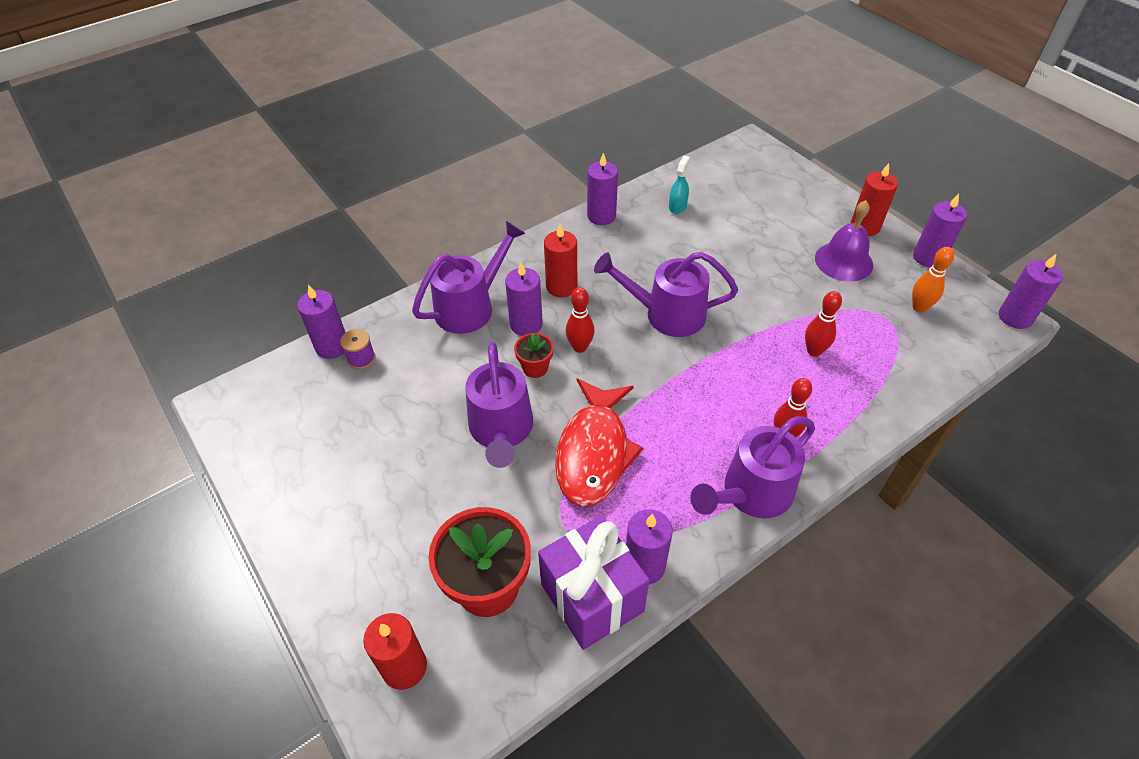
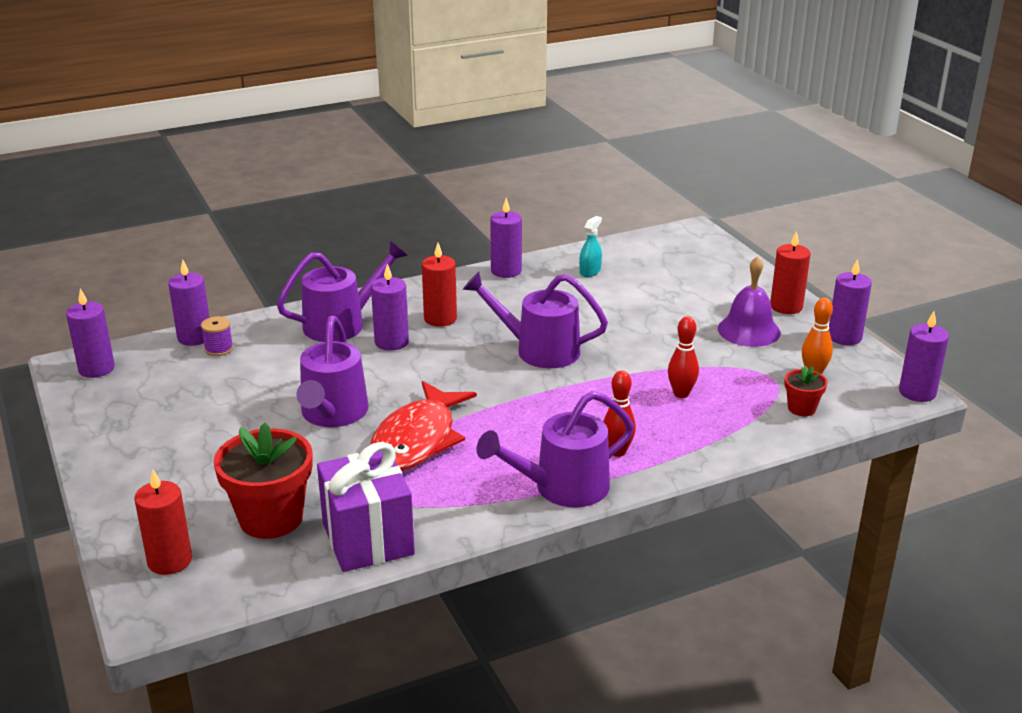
camera: 10 degrees right, 20 degrees down
(535, 368) = (386, 374): red flower pot -> red flower pot (801, 408)
(580, 347) = (438, 364): red bowling pin -> none
(644, 565) = (430, 524): purple candle -> purple candle (96, 369)

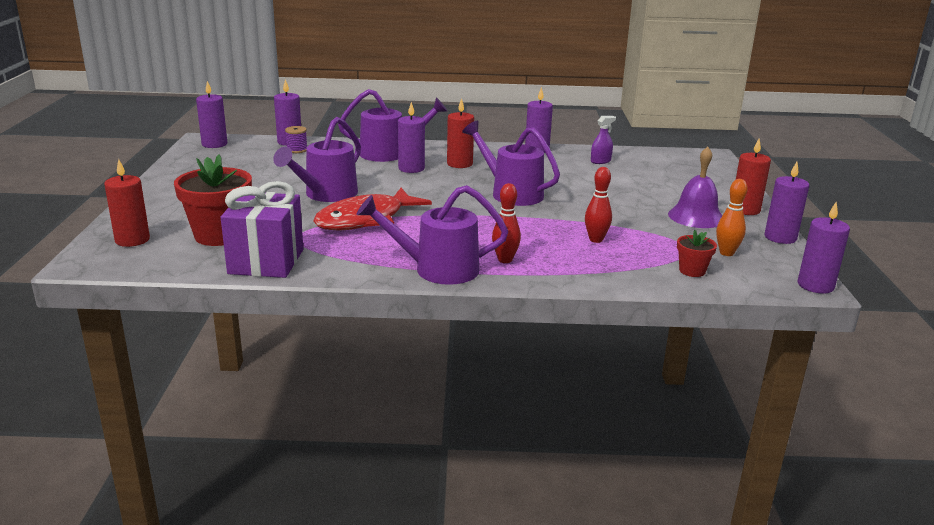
camera: 25 degrees right, 5 degrees down
(590, 271) = (600, 161): turquoise spray bottle -> purple spray bottle

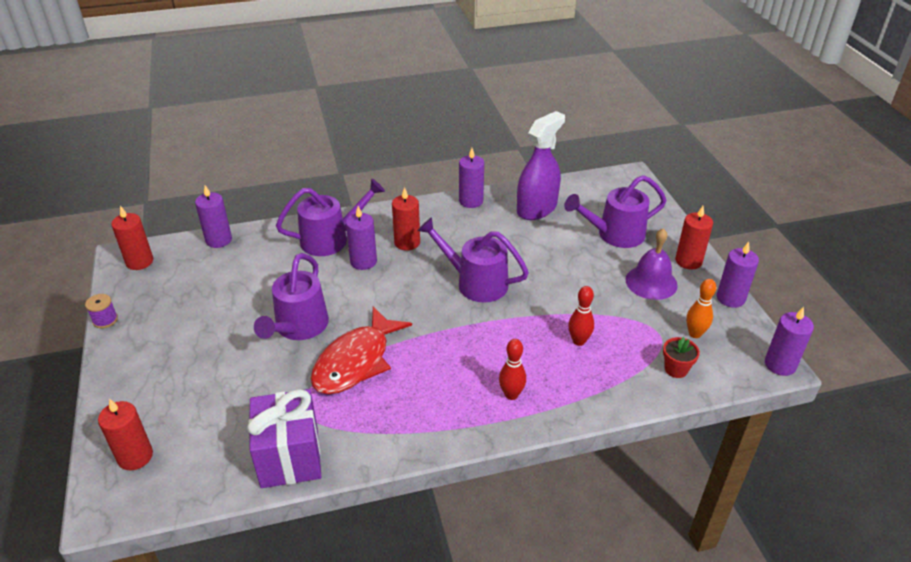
camera: 15 degrees left, 15 degrees up
(214, 144) = (139, 262): purple candle -> red candle
(219, 235) = (222, 425): red flower pot -> none
(297, 150) = (233, 253): purple spool -> purple spool (105, 320)
(436, 269) = (456, 426): purple watering can -> purple watering can (614, 235)
(600, 161) = (537, 208): purple spray bottle -> purple spray bottle, size x2.21

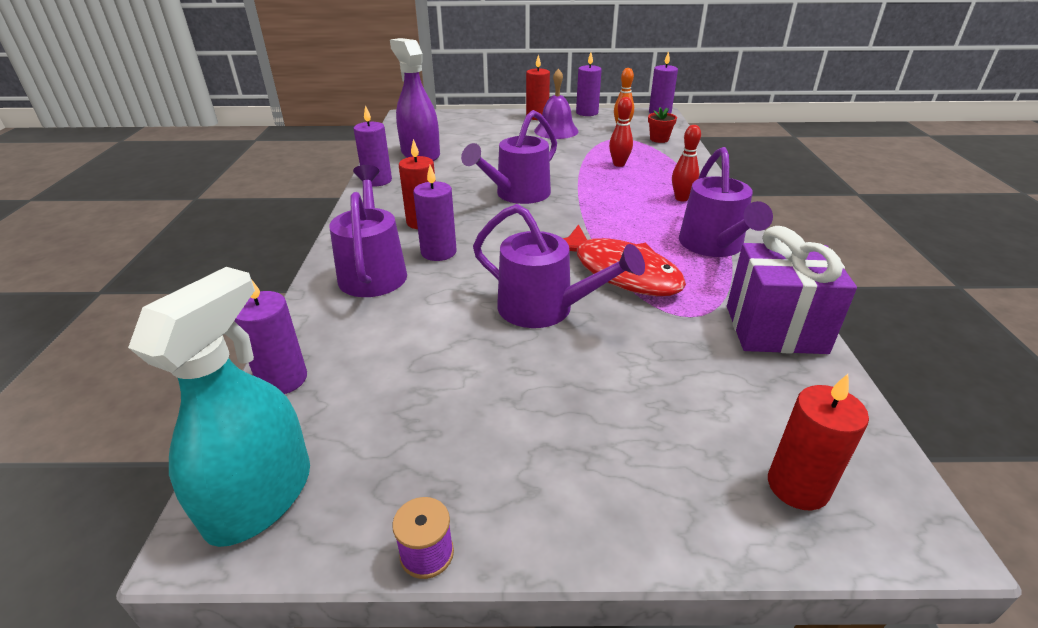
camera: 75 degrees left, 5 degrees down
(139, 262) = (260, 497): red candle -> turquoise spray bottle
(614, 235) = (486, 133): purple watering can -> purple watering can (714, 246)

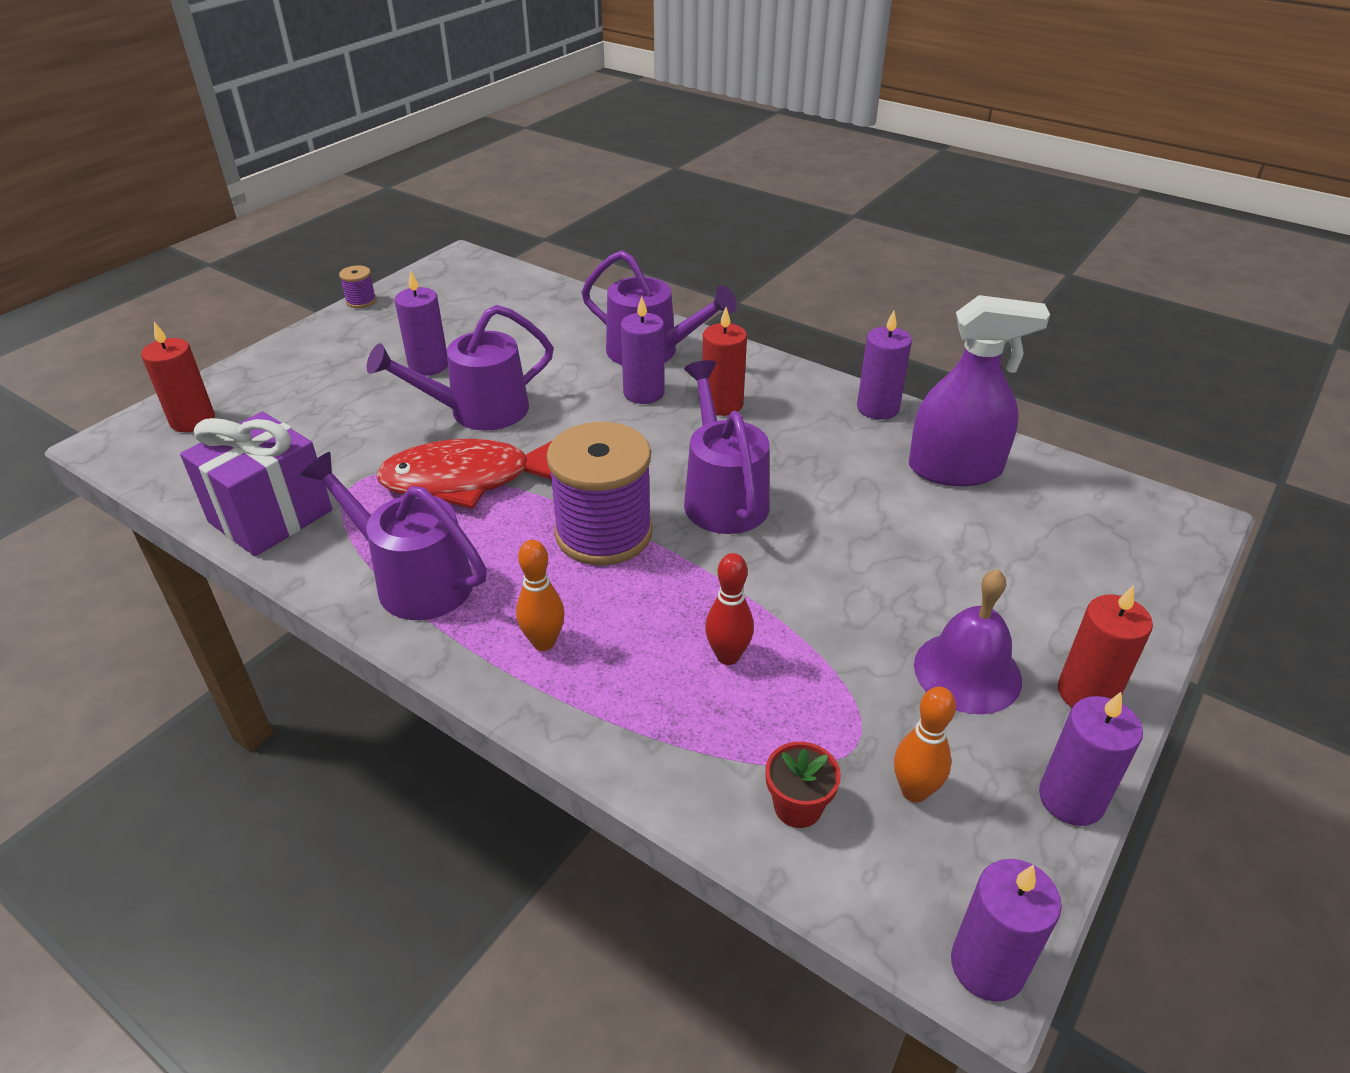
camera: 125 degrees right, 5 degrees up
(260, 497) = (463, 271): turquoise spray bottle -> none
(282, 379) = (553, 291): purple candle -> purple candle (428, 365)
(593, 212) = (603, 533): none -> purple spool
(681, 198) = (544, 642): red bowling pin -> orange bowling pin

